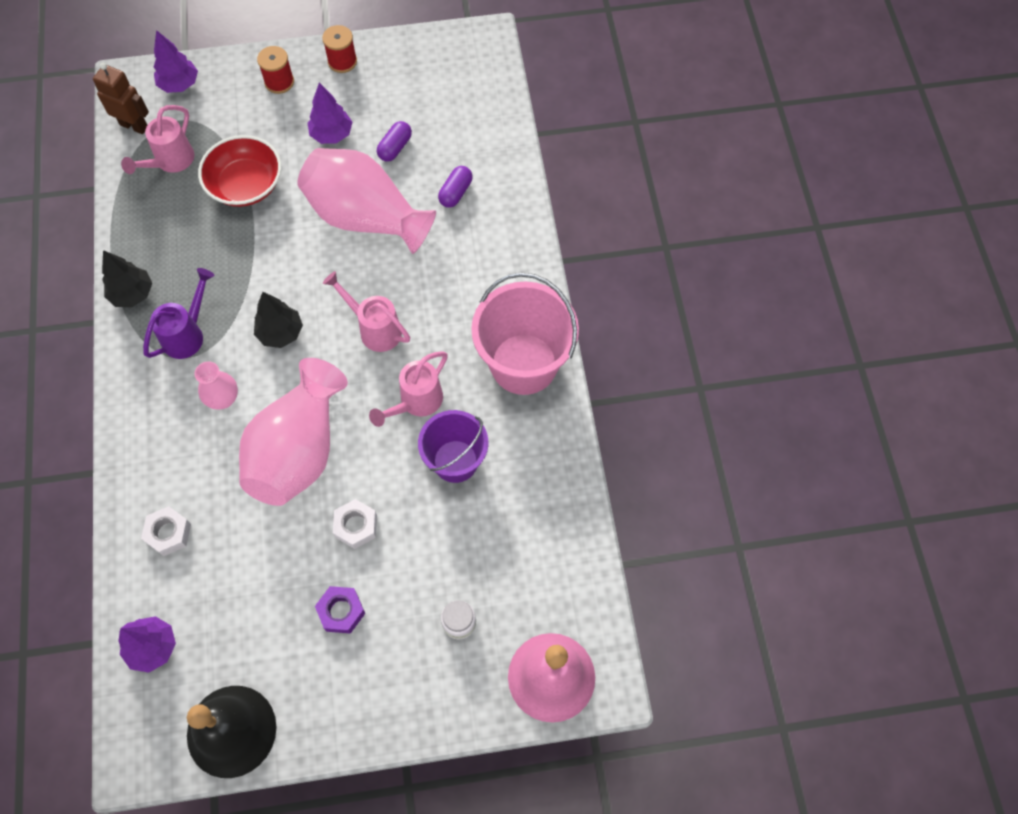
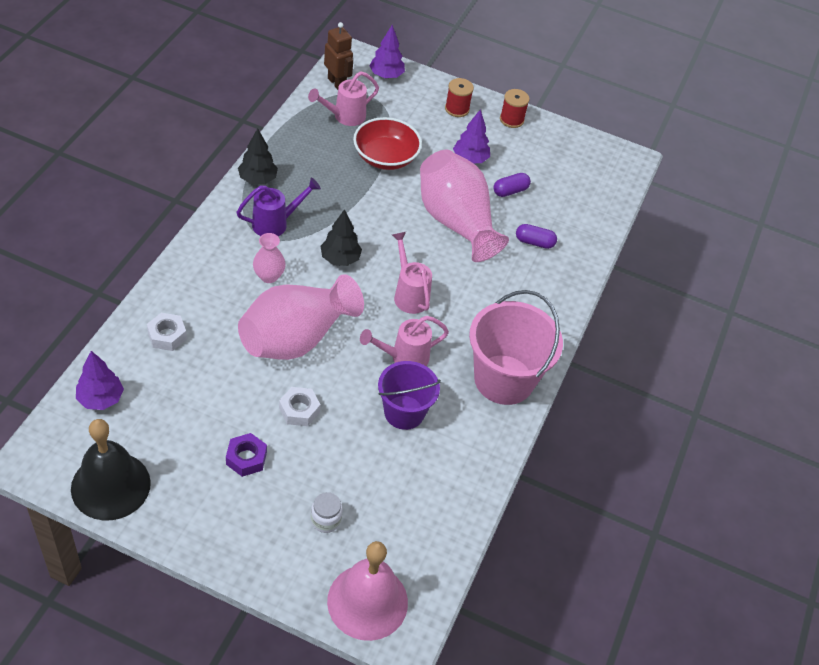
camera: 25 degrees right, 15 degrees down
(455, 192) = (534, 242): purple capsule -> purple capsule turned 45 degrees clockwise

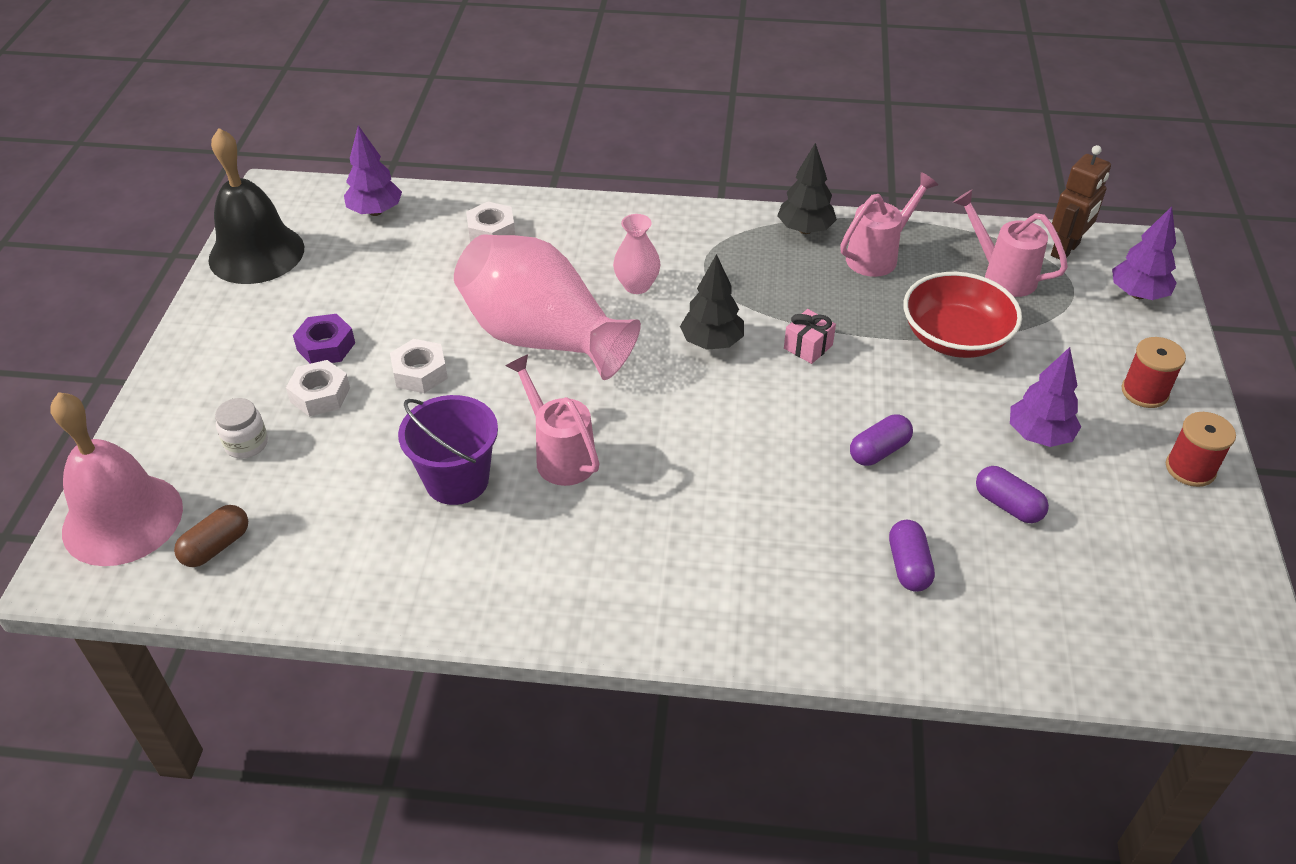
camera: 80 degrees right, 5 degrees down
(276, 223) = (736, 266): purple watering can -> none
(295, 470) = (320, 395): none -> white nut
(364, 219) = (808, 347): none -> pink gift
(409, 294) = (689, 431): pink watering can -> pink watering can (878, 256)
(412, 548) = (216, 546): none -> brown capsule
(456, 222) = (879, 451): pink vase -> purple capsule
(503, 379) = (572, 588): pink bucket -> none

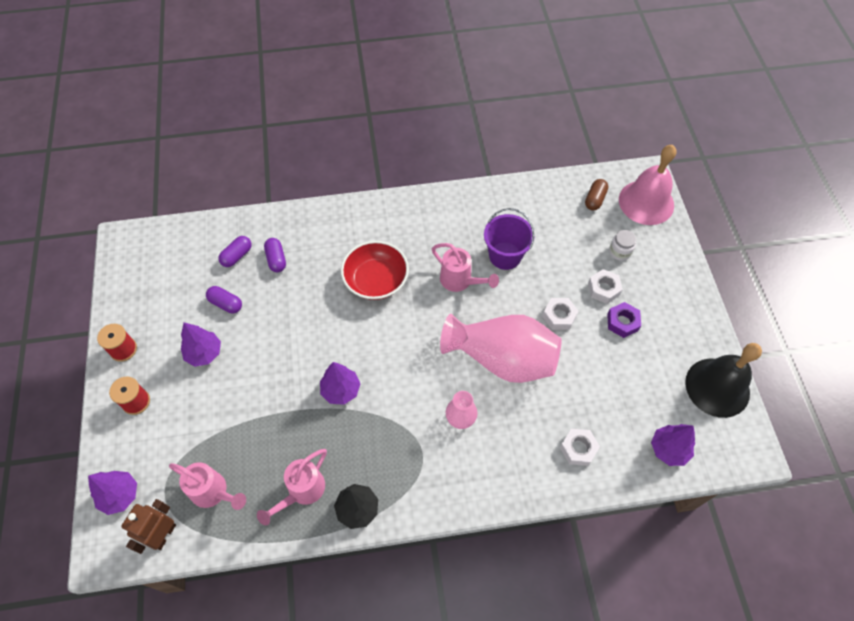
camera: 165 degrees right, 15 degrees up
(711, 342) = (400, 380): black tree -> none
(808, 347) = (341, 390): pink gift -> purple tree
(879, 451) = (293, 322): purple capsule -> purple capsule (237, 256)
(955, 337) = (249, 421): red bowl -> red bowl (376, 280)

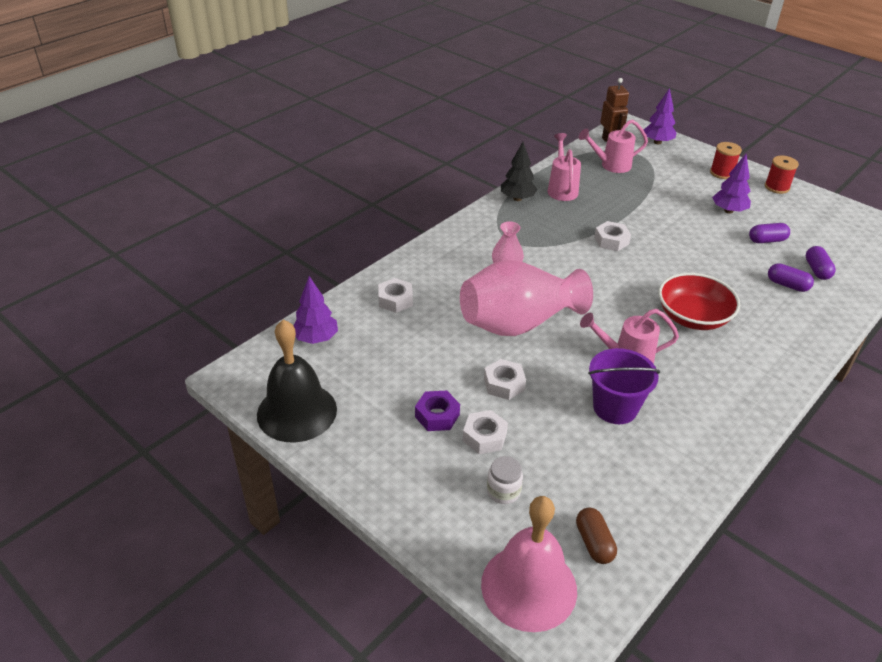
camera: 140 degrees right, 20 degrees down
(341, 390) = (611, 241): purple tree -> white nut

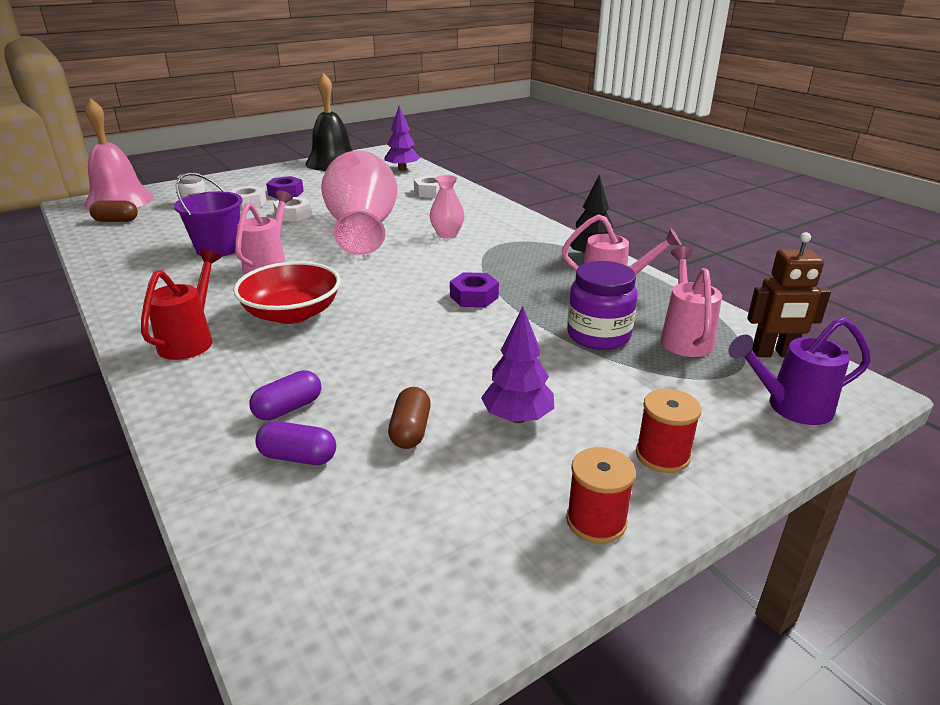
camera: 105 degrees right, 10 degrees down
(611, 241) = (474, 297): white nut -> purple nut
(629, 191) = (598, 335): none -> purple jar
(657, 142) = (789, 407): purple tree -> purple watering can
(762, 354) = (191, 340): none -> red watering can
(767, 240) = (410, 431): purple capsule -> brown capsule

